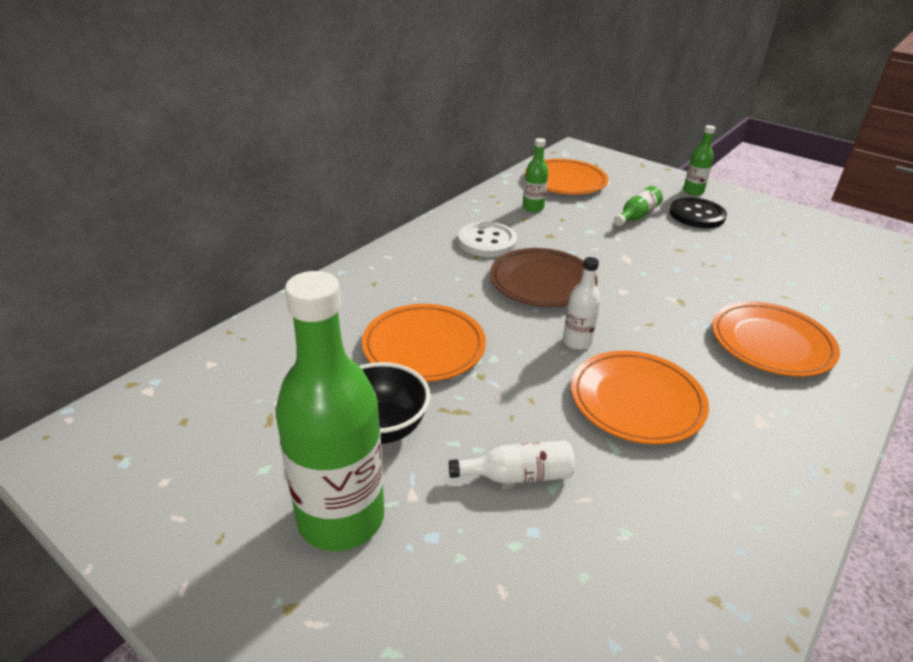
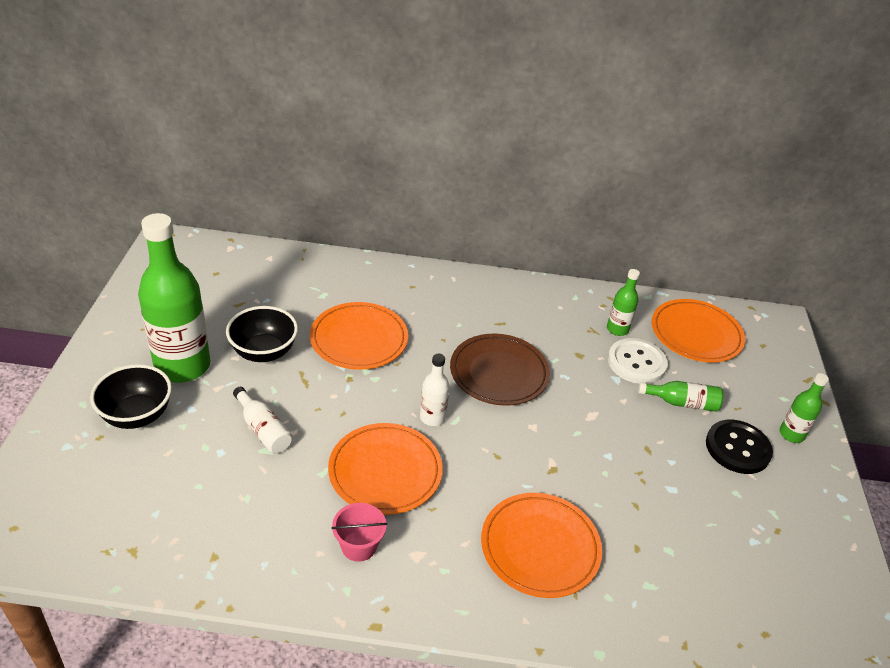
camera: 55 degrees right, 5 degrees up
(404, 607) = (137, 415): none -> black bowl
(487, 241) = (529, 321): white button -> white button (636, 363)
(736, 459) = (359, 546): none -> pink bucket

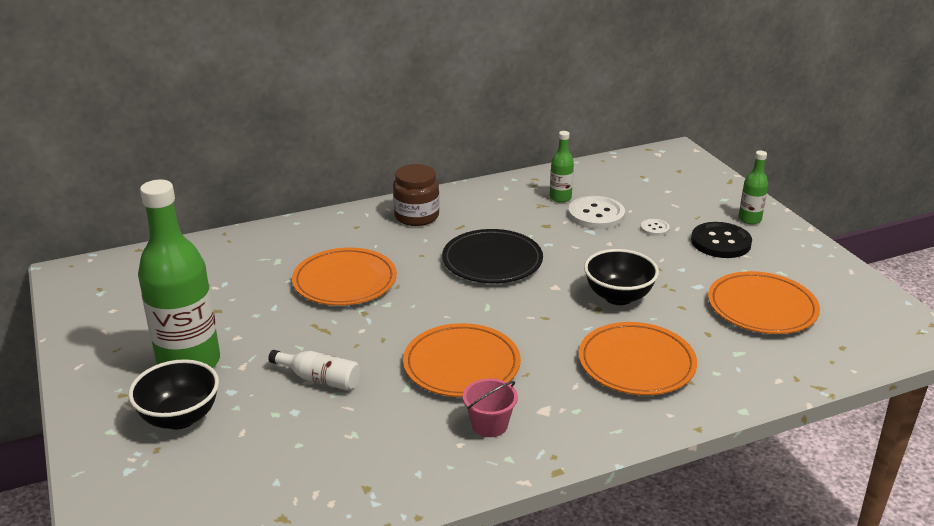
camera: 25 degrees left, 10 degrees down
(264, 352) = (262, 323): black bowl -> black bowl (618, 297)
(432, 417) = (465, 312): white bottle -> none
(471, 296) = (416, 216): none -> brown jar
(499, 373) = (492, 261): brown plate -> black plate
(682, 403) = (654, 228): green bottle -> white button
(696, 334) = (623, 180): orange plate -> orange plate (762, 307)

